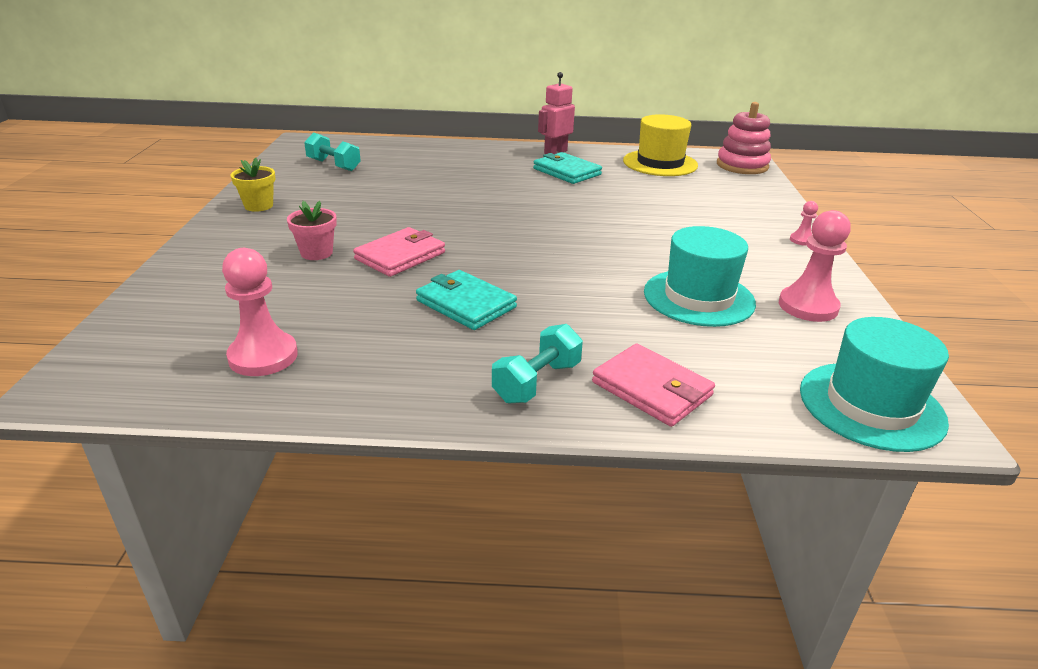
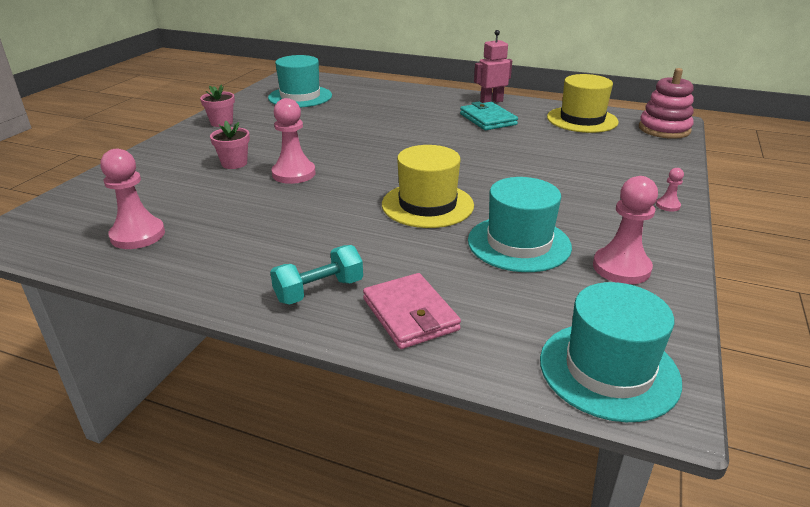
camera: 20 degrees right, 0 degrees up
(258, 206) = (221, 123): yellow flower pot -> pink flower pot
(333, 165) = (300, 97): turquoise dumbbell -> turquoise hat
(400, 256) = (294, 174): pink wallet -> pink pawn
(466, 304) = (314, 219): turquoise wallet -> none
(577, 271) = (427, 205): none -> yellow hat

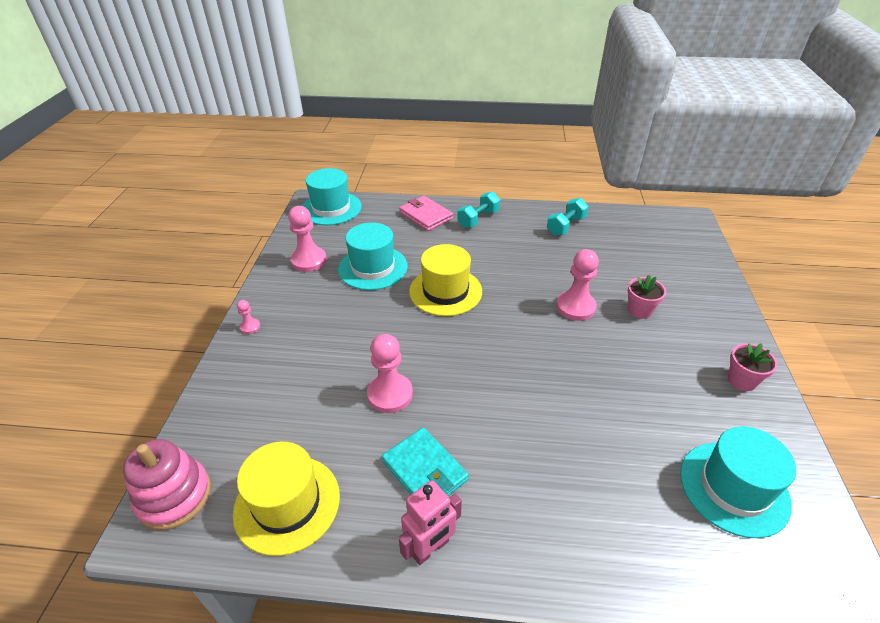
camera: 165 degrees right, 10 degrees up
(138, 235) = (614, 232): pink pawn -> pink pawn (390, 394)
(193, 255) = (565, 226): none -> turquoise dumbbell

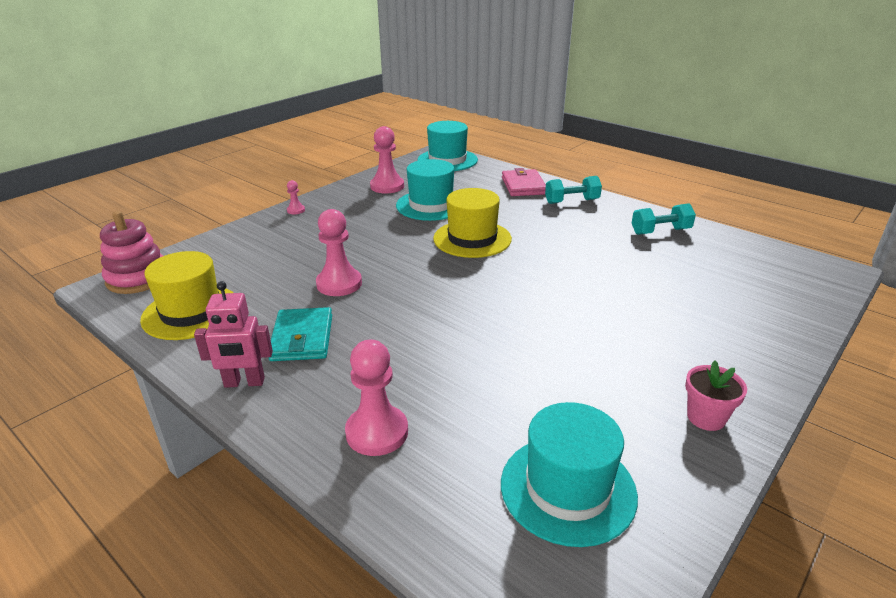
camera: 35 degrees right, 10 degrees down
(575, 307) = (585, 291): pink pawn -> pink pawn (377, 432)
(639, 310) = (656, 318): pink flower pot -> none

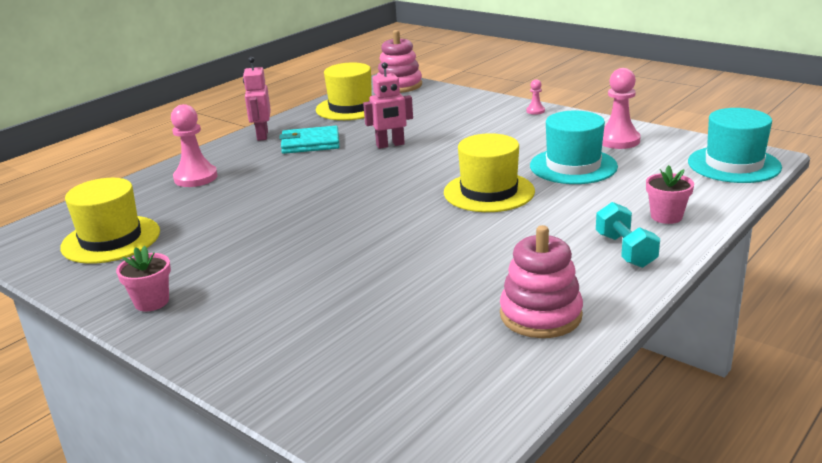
camera: 90 degrees right, 5 degrees down
(339, 284) = (390, 145): pink pawn -> pink robot
(523, 186) = (666, 216): pink wallet -> pink flower pot
(568, 488) = (111, 239): turquoise hat -> yellow hat
(660, 231) = (540, 315): turquoise dumbbell -> pink stacking toy

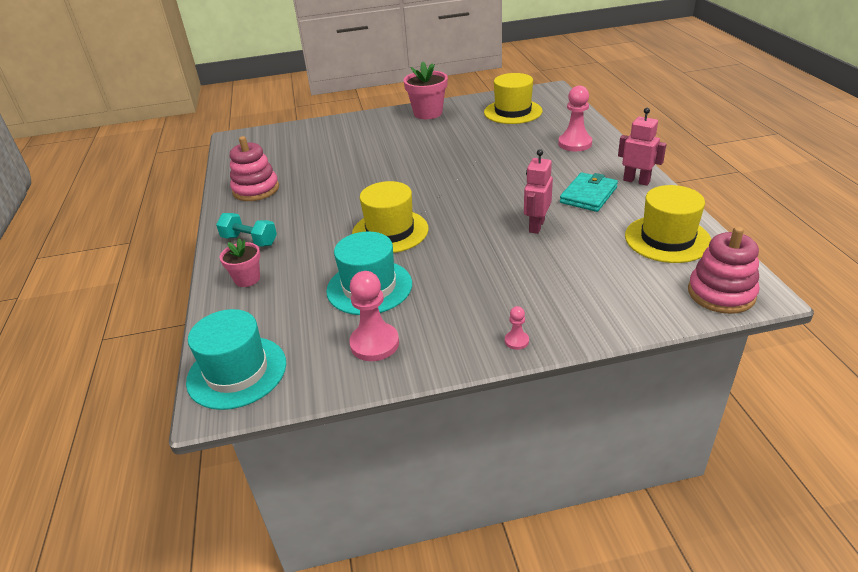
camera: 130 degrees right, 10 degrees up
(151, 302) = (428, 113): pink flower pot -> pink flower pot, size x1.63

